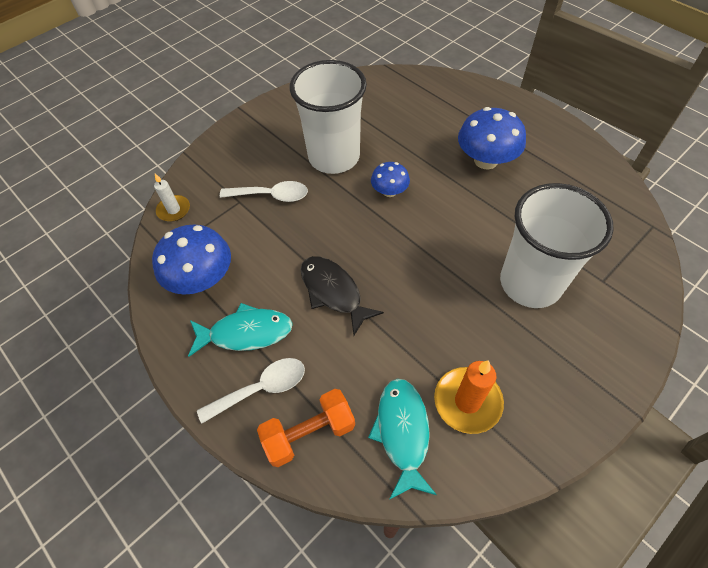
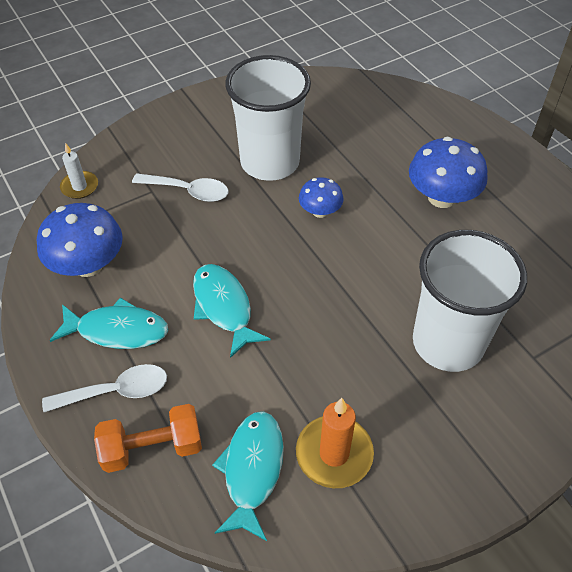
camera: 10 degrees right, 5 degrees down
(333, 292) = (224, 307): black fish -> turquoise fish

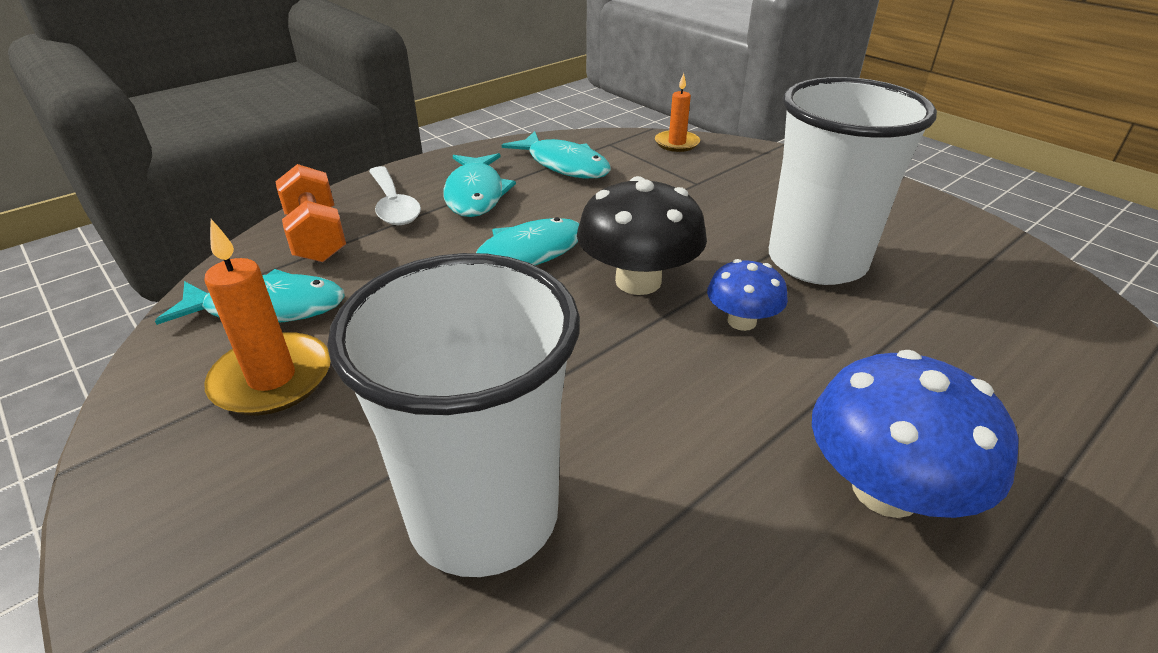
camera: 80 degrees right, 15 degrees down
(79, 187) = (676, 143): white candle -> orange candle
(88, 265) = (564, 165): blue mushroom -> turquoise fish
(188, 191) = (712, 206): white spoon -> none
(270, 249) = (638, 281): none -> black mushroom

